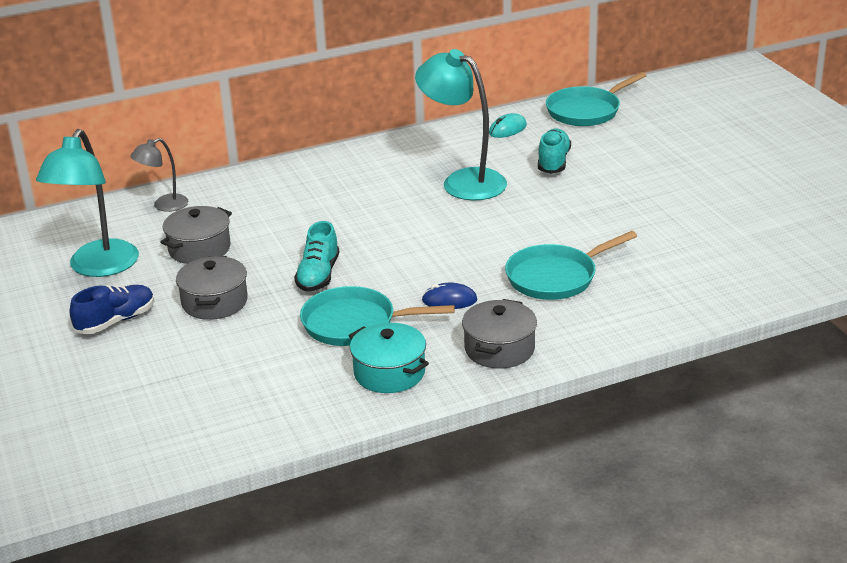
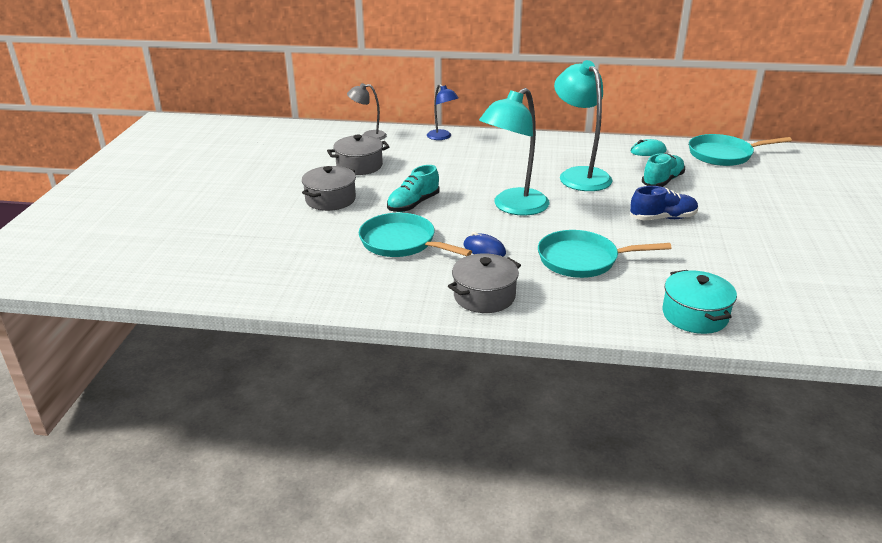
camera: 30 degrees right, 0 degrees up
(98, 267) = (290, 159): turquoise lamp -> turquoise lamp (513, 207)
(116, 321) = (262, 192): blue shoe -> blue shoe (662, 218)
(259, 179) = (442, 137): none -> blue lamp
(389, 373) = (387, 284): turquoise pot -> turquoise pot (694, 315)

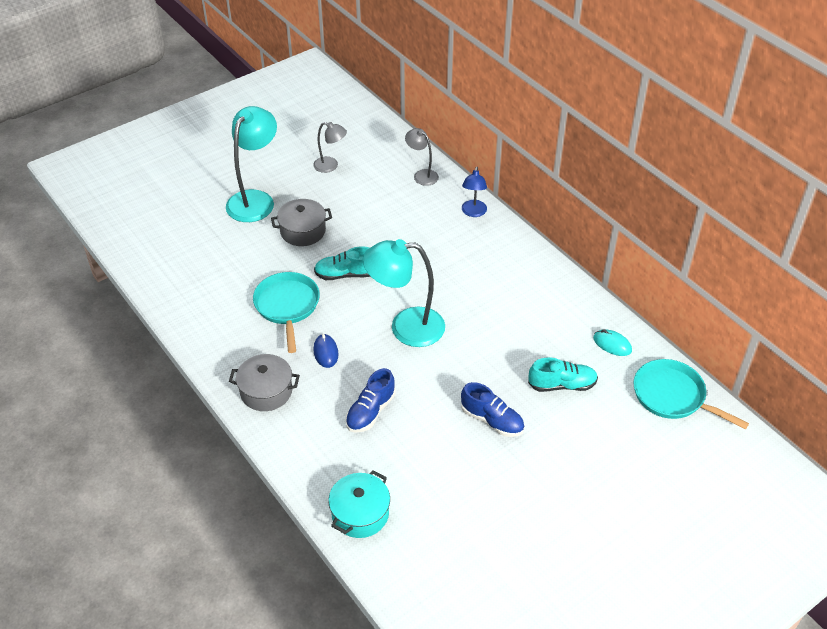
camera: 45 degrees right, 15 degrees up
(285, 159) = (331, 166): none -> grey lamp
(359, 166) = (368, 207): grey pot -> none
(579, 175) = (508, 330): turquoise lamp -> turquoise lamp (255, 199)
(582, 260) = (370, 411): turquoise pan -> blue shoe

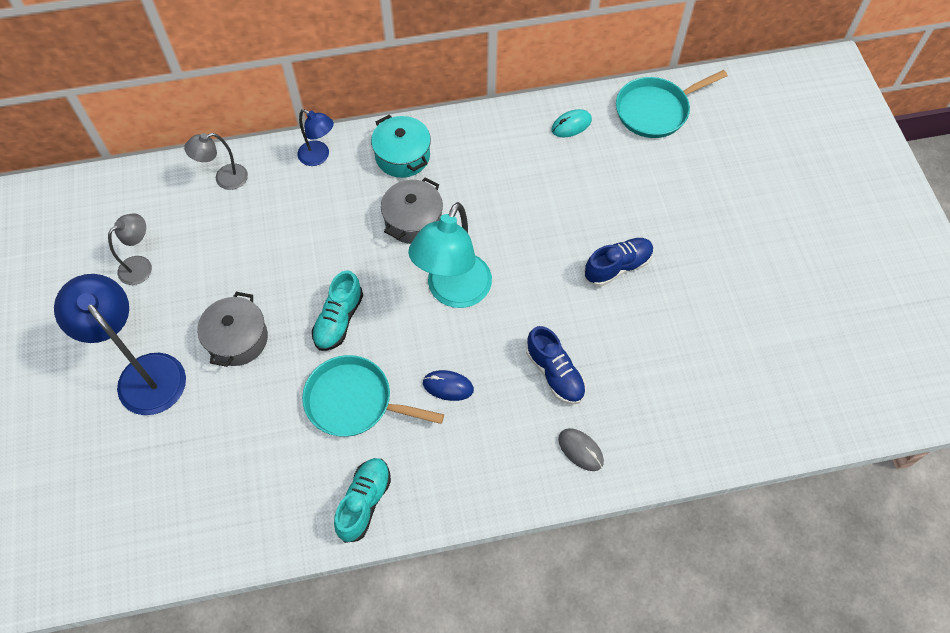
camera: 65 degrees left, 15 degrees up
(255, 199) = (144, 373): turquoise lamp -> blue lamp
(266, 391) = (475, 471): grey pot -> grey pot (413, 220)
(313, 449) = (580, 450): none -> grey mouse
(360, 514) = (683, 435): turquoise pot -> turquoise pot (402, 156)
(562, 385) = (601, 188): turquoise shoe -> turquoise shoe (364, 502)

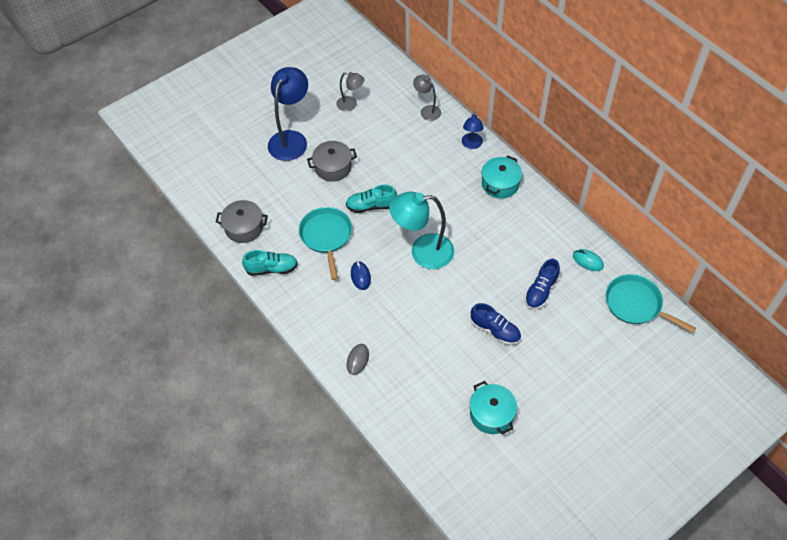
camera: 65 degrees right, 5 degrees down
(413, 220) = (458, 210): grey pot -> grey pot (244, 227)
(555, 373) = (399, 326): blue shoe -> blue shoe (541, 291)
(733, 327) = (491, 414): none -> turquoise pot

